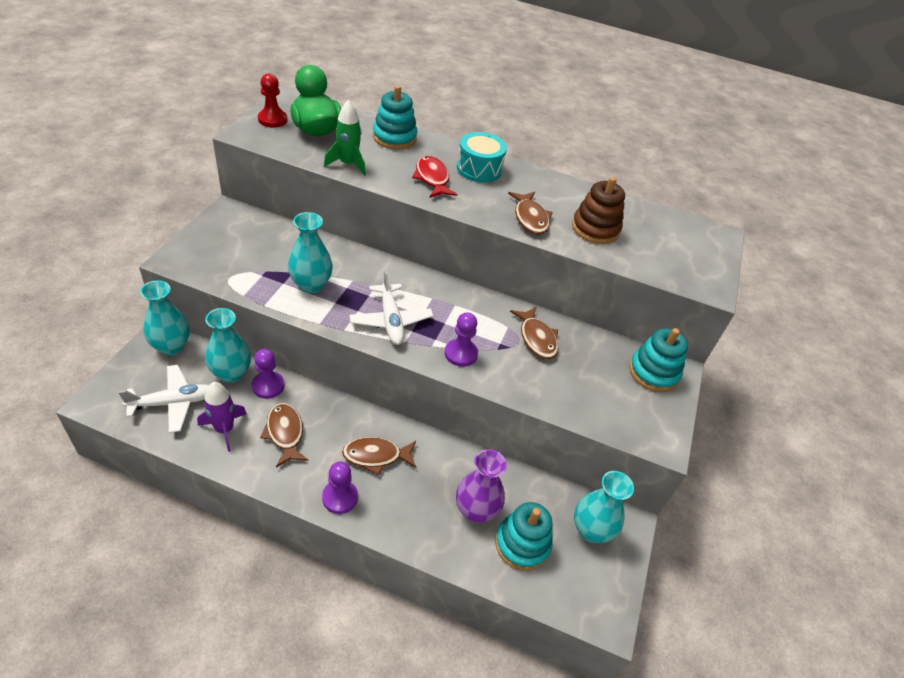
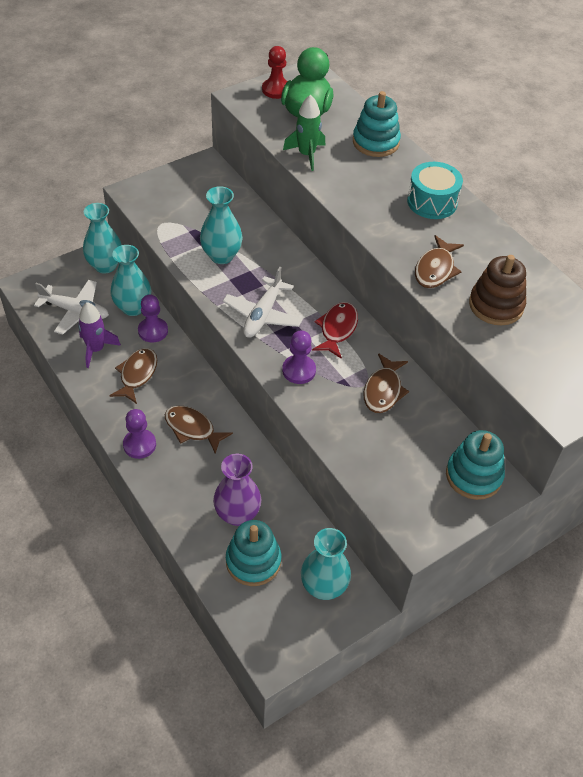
camera: 40 degrees right, 5 degrees up
(432, 178) = (374, 195): red fish -> red fish (337, 329)

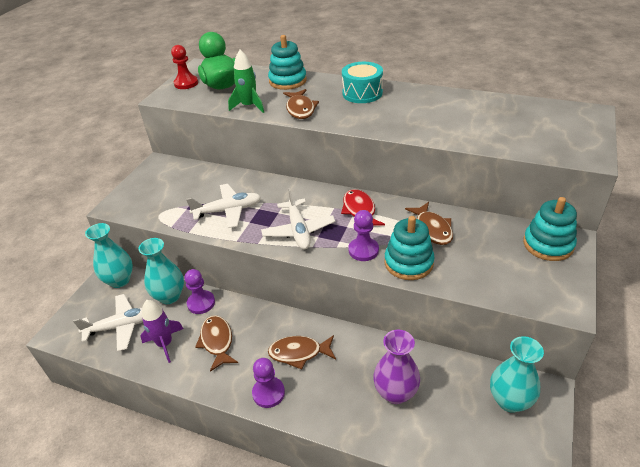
camera: 30 degrees left, 10 degrees down
(221, 256) = (228, 211): turquoise vase -> white plane
(253, 561) = (443, 420): turquoise stacking toy -> turquoise stacking toy (408, 263)
(435, 269) = (411, 124): brown fish -> brown fish (300, 109)
(496, 305) = (472, 124): brown stacking toy -> none

